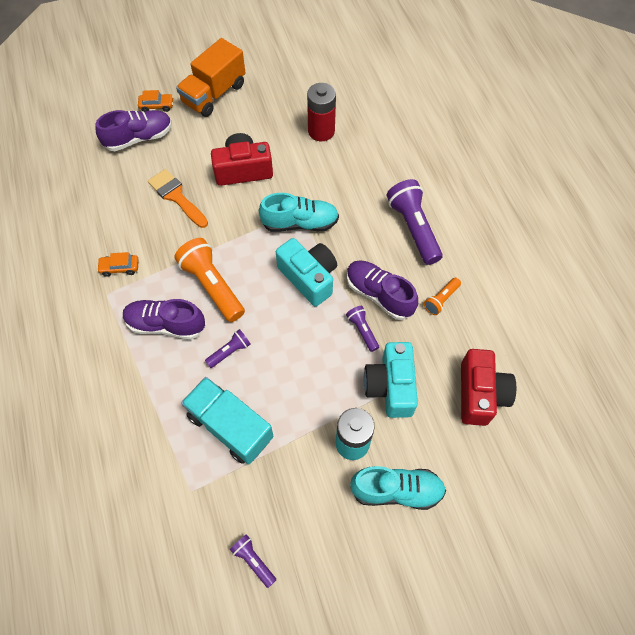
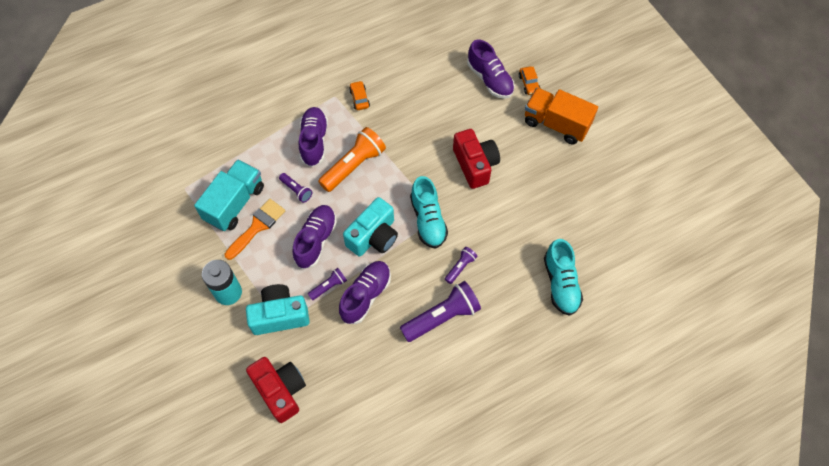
camera: 80 degrees right, 0 degrees up
(176, 196) = (435, 121): orange brush -> orange brush (257, 226)
(253, 561) = (136, 238): purple flashlight -> purple flashlight (460, 267)
(302, 337) = (316, 240): none -> purple shoe
(321, 131) = (536, 220): red battery -> none
(396, 490) = (192, 330): turquoise shoe -> turquoise shoe (560, 283)
(441, 300) = (369, 349): orange flashlight -> none
(480, 394) = (280, 390): red camera -> red camera turned 120 degrees counterclockwise

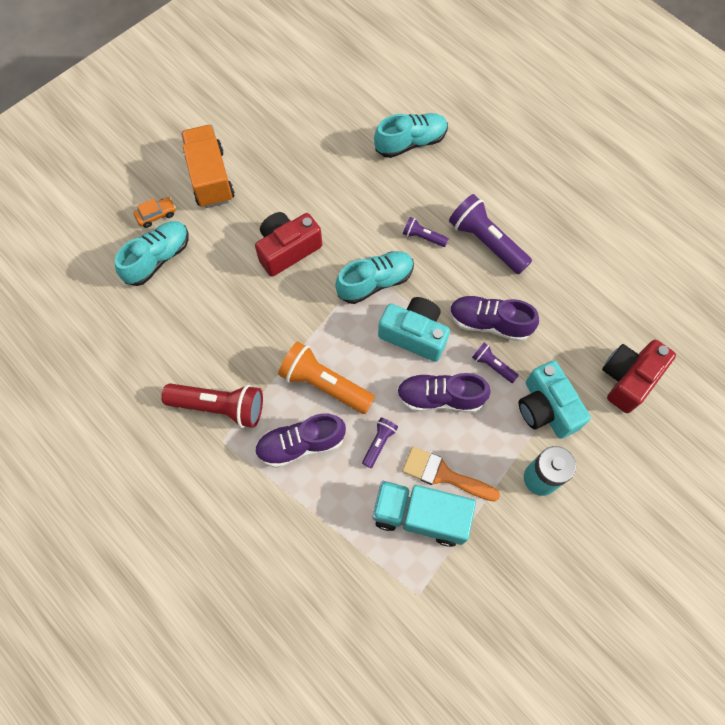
camera: 105 degrees left, 5 degrees up
(359, 98) = (219, 406): orange car -> red flashlight
(490, 79) = (158, 259): purple shoe -> turquoise shoe
(556, 124) = (210, 178): orange truck -> orange truck turned 150 degrees clockwise

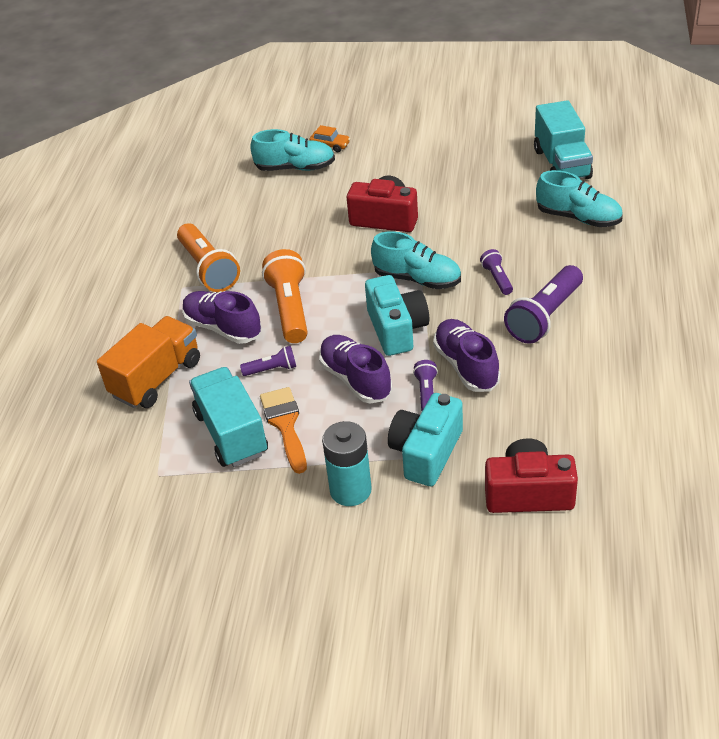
camera: 55 degrees right, 25 degrees down
(210, 178) = (395, 148): orange truck -> orange truck (156, 378)
(219, 406) = (208, 269): red flashlight -> orange flashlight
(345, 102) = (562, 164): none -> turquoise truck
(486, 242) = (545, 316): purple flashlight -> purple flashlight turned 150 degrees counterclockwise

